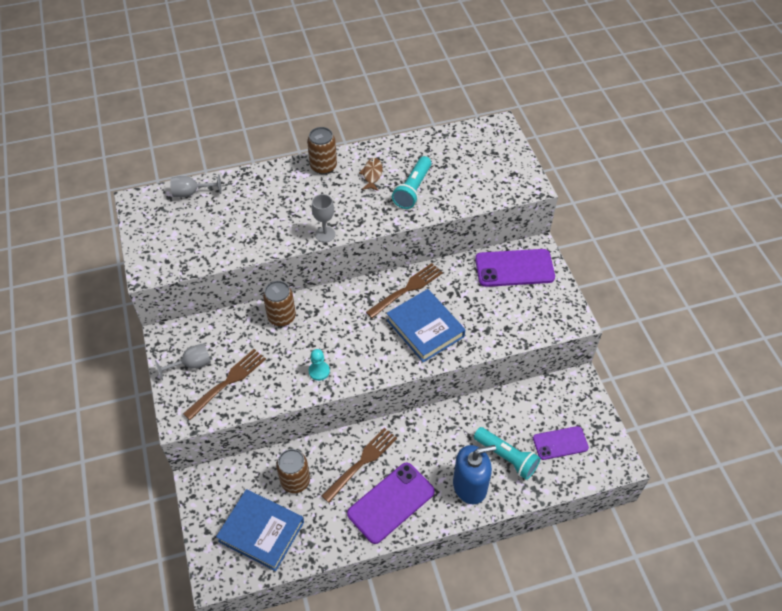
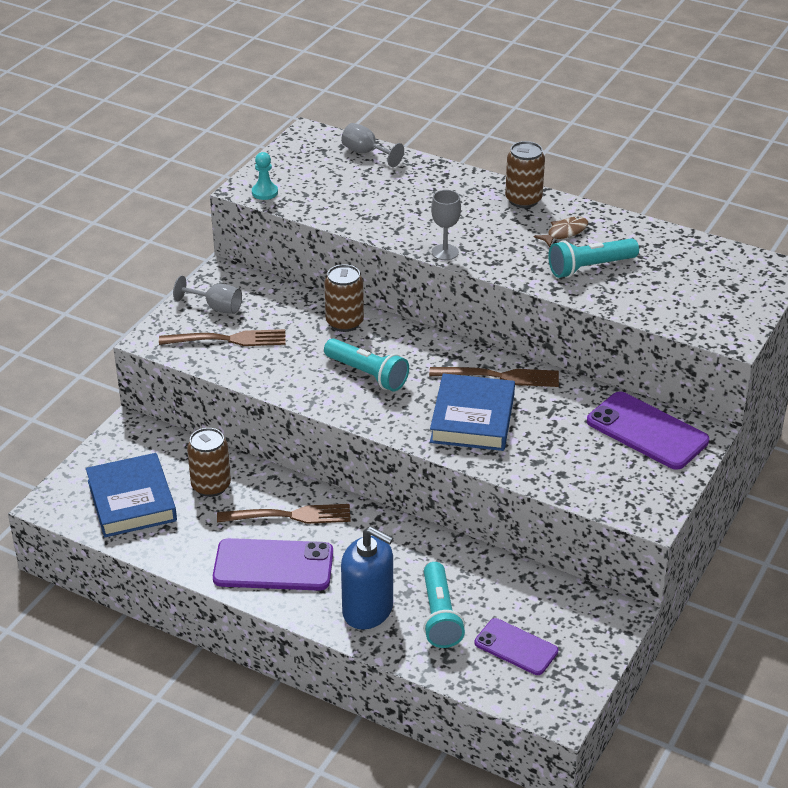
camera: 45 degrees right, 15 degrees down
(319, 371) = (320, 384): turquoise pawn -> turquoise pawn (264, 192)
(337, 343) = (367, 374): none -> turquoise flashlight

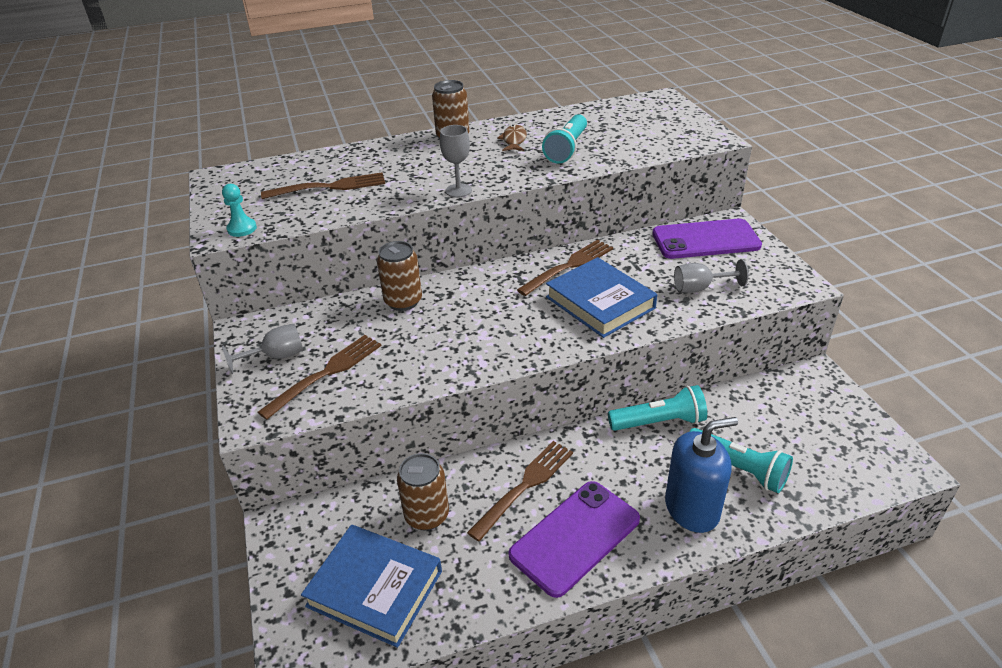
camera: 45 degrees left, 0 degrees up
(365, 191) = (328, 187): none -> brown fork
(366, 153) = (286, 166): grey goblet -> grey goblet (699, 288)
(367, 374) = (480, 324): turquoise flashlight -> turquoise flashlight (659, 422)
(516, 647) = (812, 447): purple phone -> none

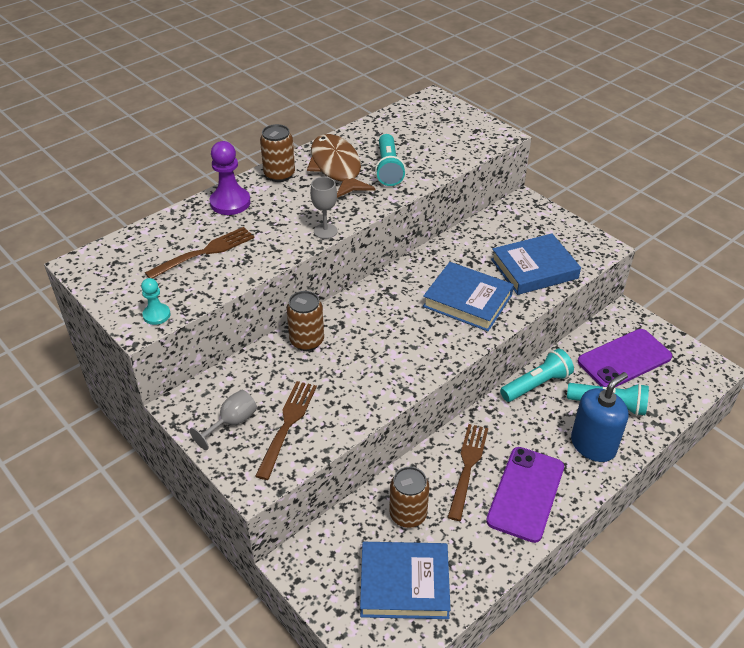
camera: 25 degrees left, 5 degrees up
(387, 152) = (230, 202): none -> purple pawn
(514, 140) = (337, 168): brown fish -> brown fish, size x2.10
(568, 267) = (423, 274): brown fork -> none
(699, 288) = (534, 269): grey goblet -> blue book
(705, 240) = (515, 223): purple phone -> purple phone (624, 359)

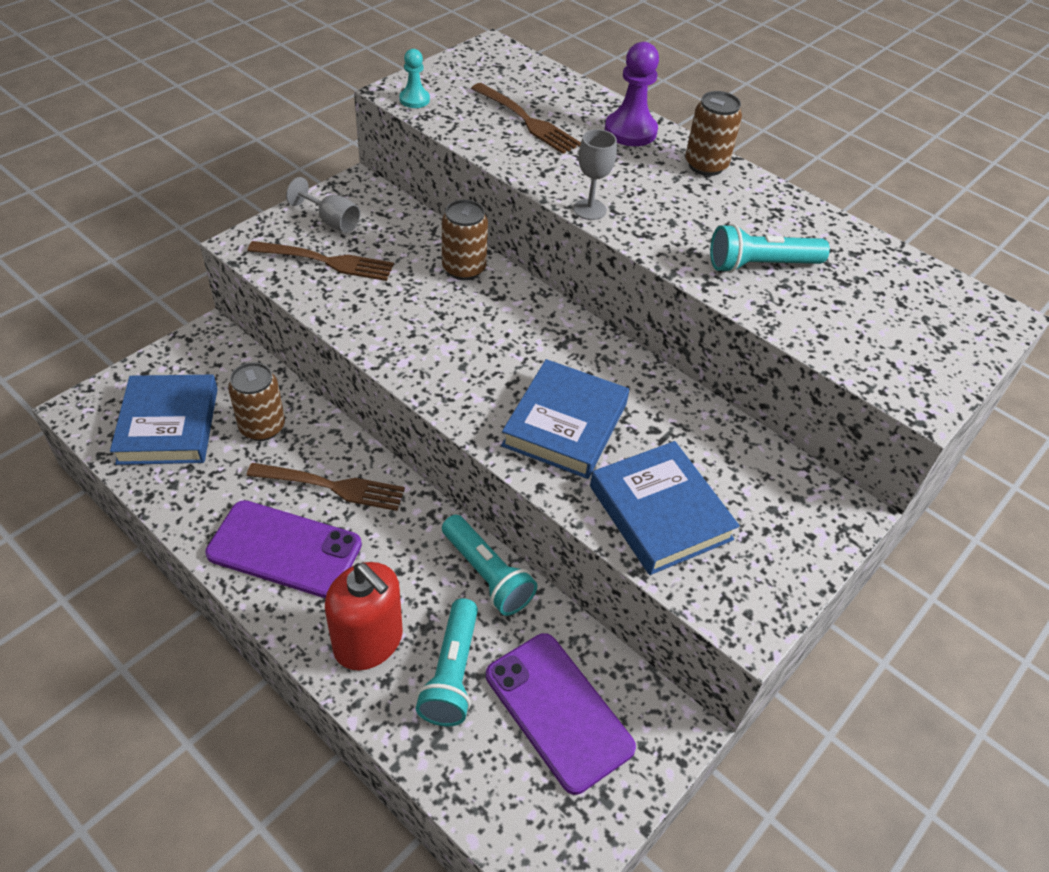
camera: 80 degrees right, 5 degrees up
(337, 168) = (742, 215): brown fish -> none
(593, 445) = (368, 641): blue soap dispenser -> red soap dispenser

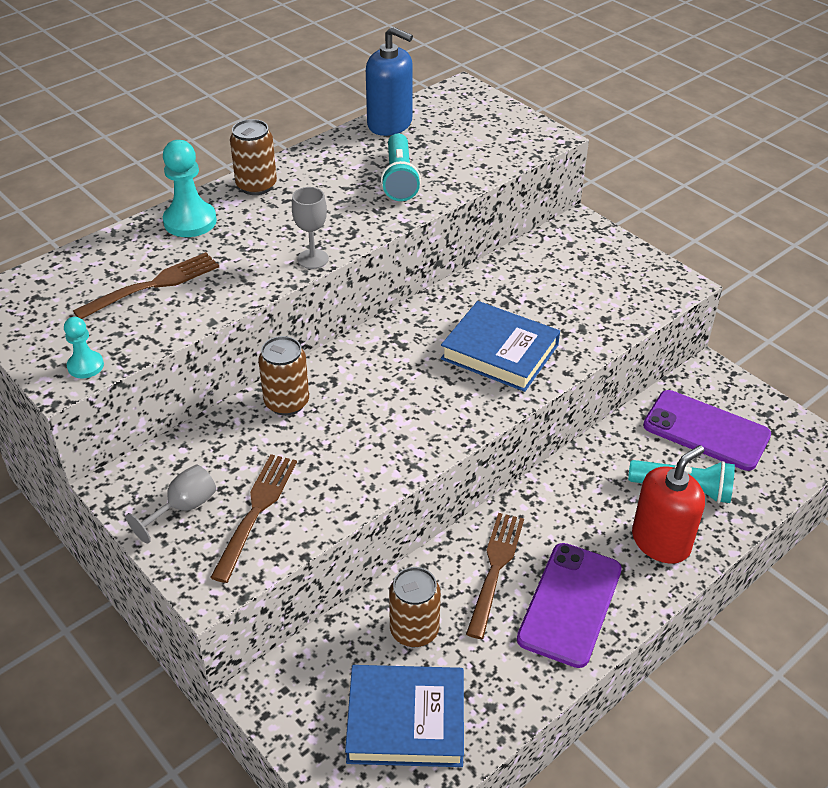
camera: 80 degrees left, 5 degrees down
(486, 574) = (589, 462): turquoise flashlight -> none
(558, 711) = (706, 430): purple phone -> purple phone turned 60 degrees clockwise
(630, 131) = (190, 221): purple pawn -> turquoise pawn
(660, 513) = (589, 311): blue book -> none
(876, 254) = (390, 124): none -> blue soap dispenser

